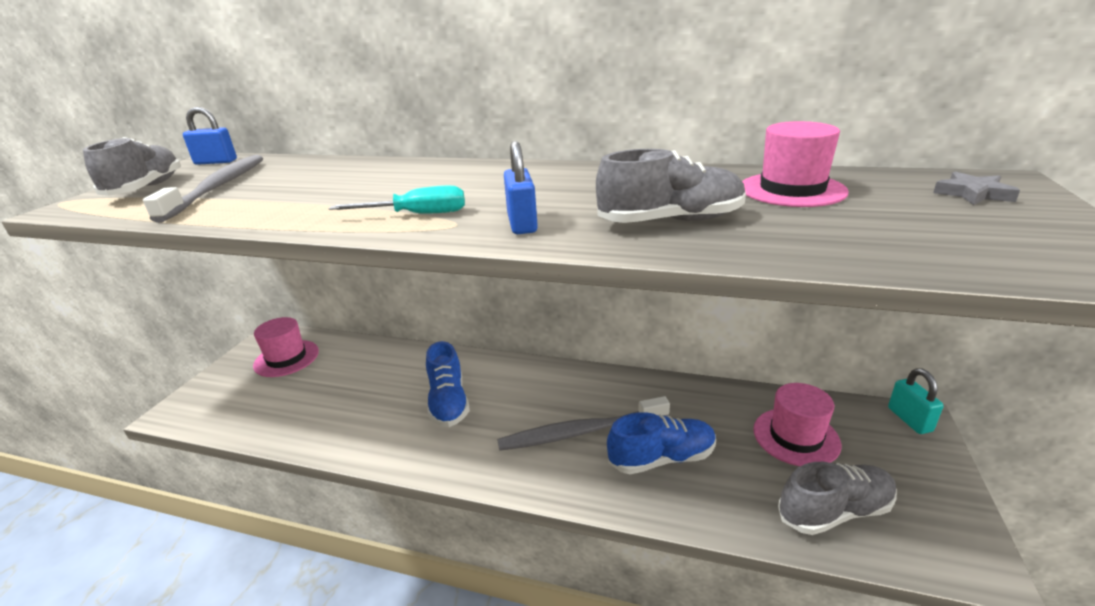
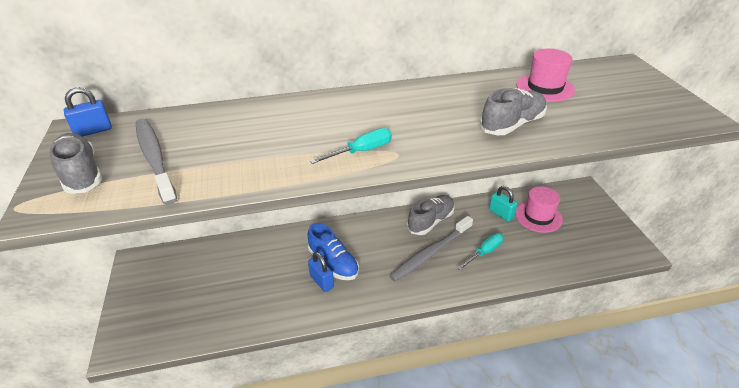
camera: 30 degrees left, 10 degrees up
(286, 358) = (172, 274): pink hat -> none
(522, 224) = (437, 144): blue padlock -> blue padlock (321, 281)
(662, 458) = (484, 252): blue shoe -> turquoise screwdriver
(834, 511) = (576, 249): grey shoe -> grey shoe (431, 221)
(909, 419) = (580, 189): turquoise padlock -> turquoise padlock (501, 214)
(972, 194) = (622, 76): grey star -> none

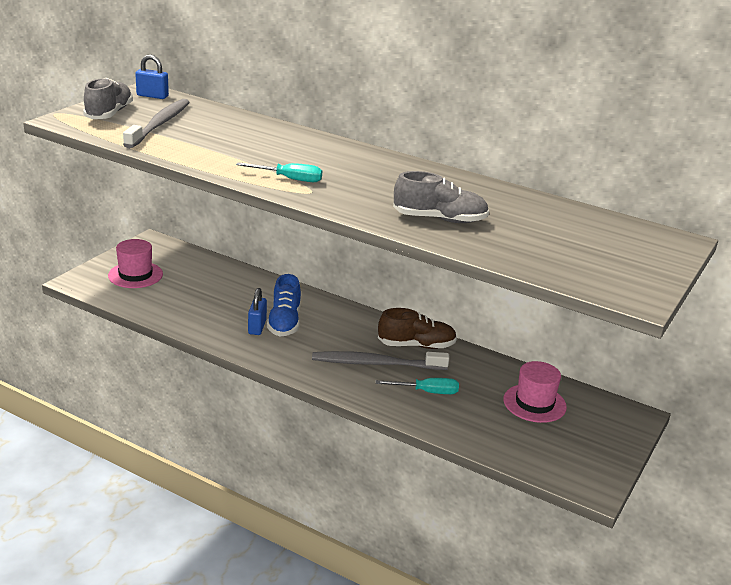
camera: 40 degrees right, 10 degrees down
(431, 221) = (416, 345): grey shoe -> brown shoe
(501, 214) = (498, 379): turquoise padlock -> none
(545, 88) = (537, 216): pink hat -> pink hat (135, 275)

